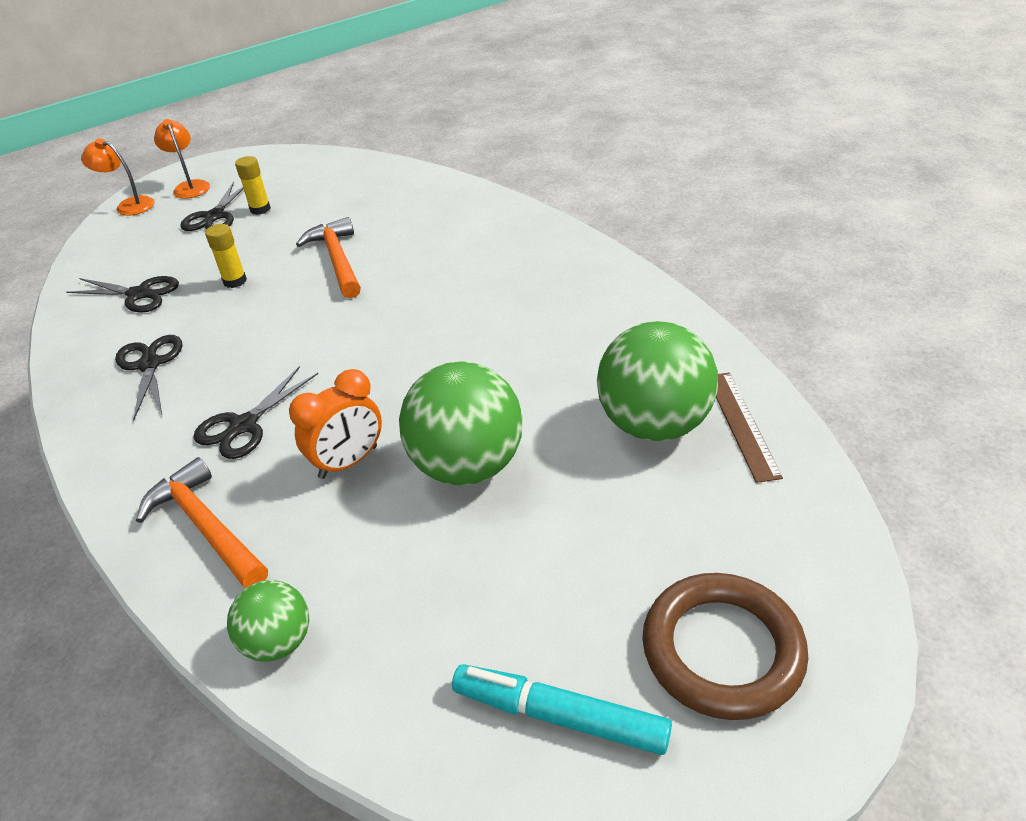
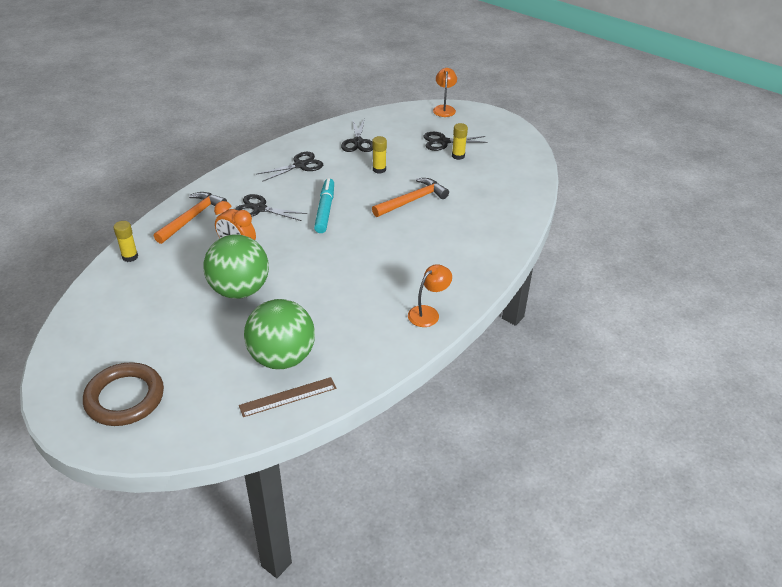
camera: 70 degrees right, 0 degrees up
(190, 186) = (474, 122): orange lamp -> orange lamp (428, 313)
(278, 642) = (130, 257): green ball -> yellow glue stick
(560, 716) = (91, 347): turquoise marker -> turquoise marker (325, 210)

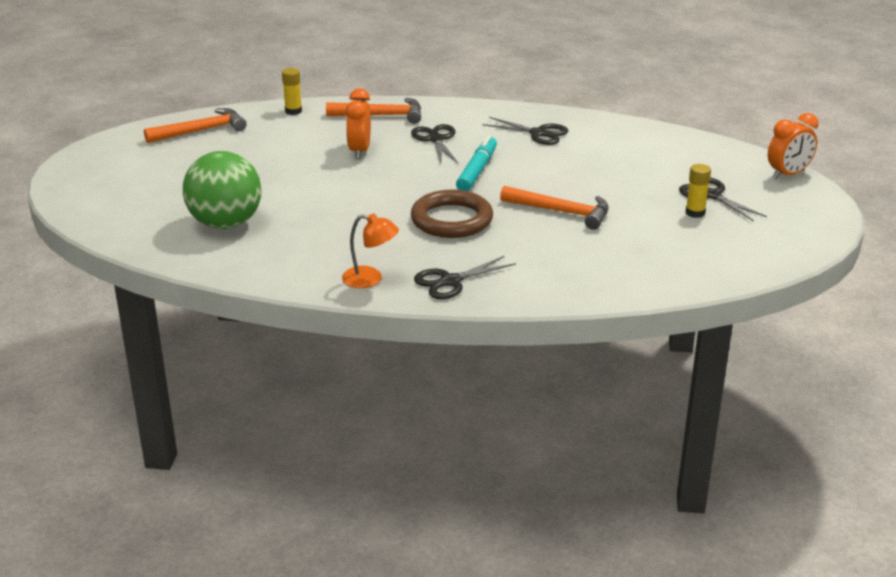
camera: 60 degrees right, 10 degrees down
(102, 319) = (201, 131): none -> orange hammer
(125, 398) = (115, 174): brown ring -> brown ring (451, 220)
(239, 290) = (300, 173): green ball -> none
(288, 397) = (176, 244): brown ruler -> none
(325, 210) = (477, 171): turquoise marker -> turquoise marker turned 45 degrees counterclockwise
(358, 142) = (629, 148): black scissors -> black scissors (450, 281)
(379, 169) = (594, 176): yellow glue stick -> none
(444, 108) = (788, 174): orange lamp -> orange clock

